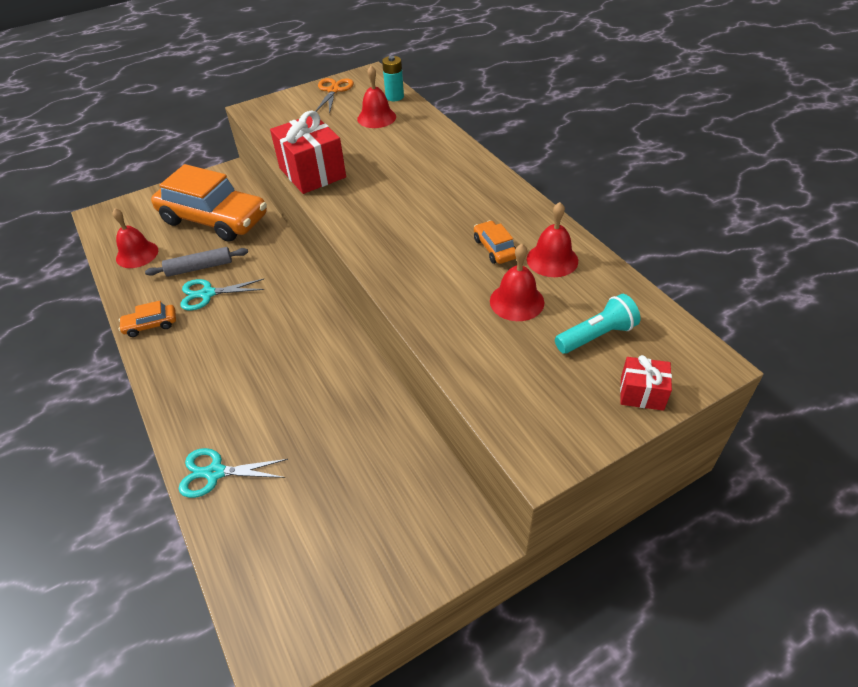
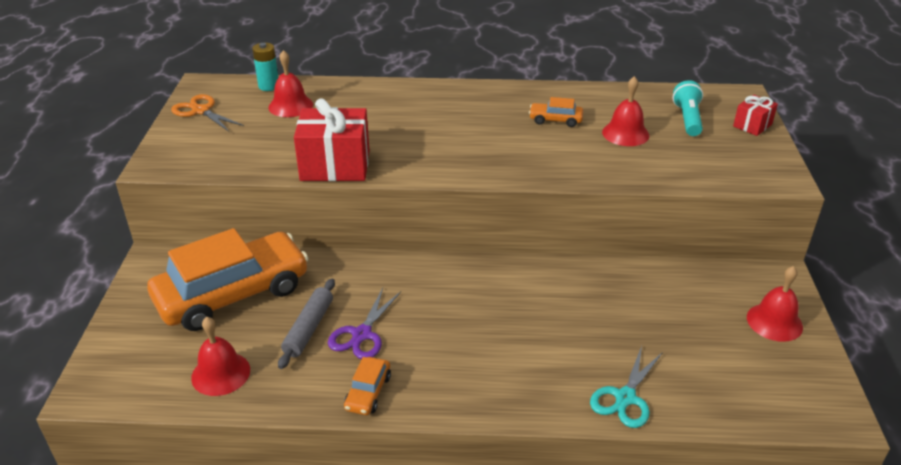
camera: 60 degrees left, 10 degrees down
(207, 294) = (362, 334): turquoise scissors -> purple scissors
(552, 260) = (593, 104): red bell -> red bell (774, 322)

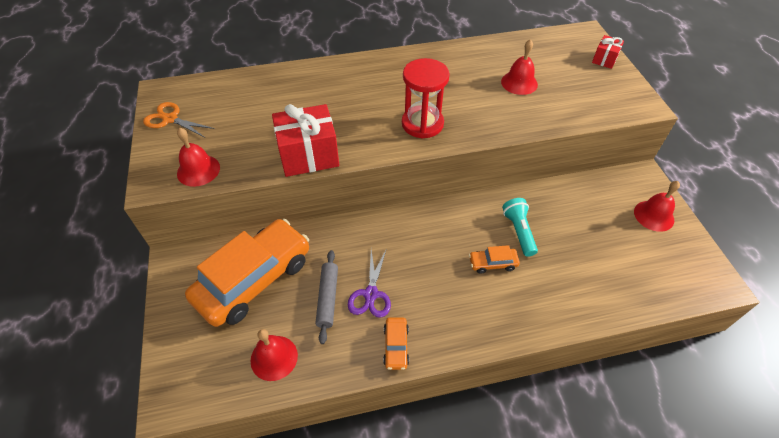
camera: 15 degrees left, 15 degrees up
(269, 86) = (219, 83): turquoise battery -> none
(290, 106) = (246, 100): red bell -> red bell (198, 170)
(483, 156) = (422, 124): none -> red hourglass
(555, 120) = (463, 79): orange car -> orange car (492, 263)
(625, 398) = (580, 304): turquoise scissors -> none
(687, 119) = (558, 61): turquoise flashlight -> turquoise flashlight (518, 231)

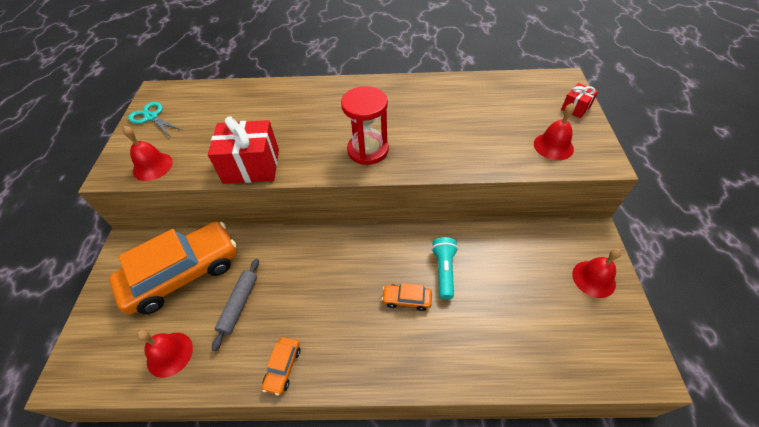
camera: 15 degrees right, 0 degrees up
(170, 119) = (151, 117): orange scissors -> turquoise scissors
(371, 294) = (279, 308): purple scissors -> none
(519, 83) = (478, 121): red bell -> red bell (553, 146)

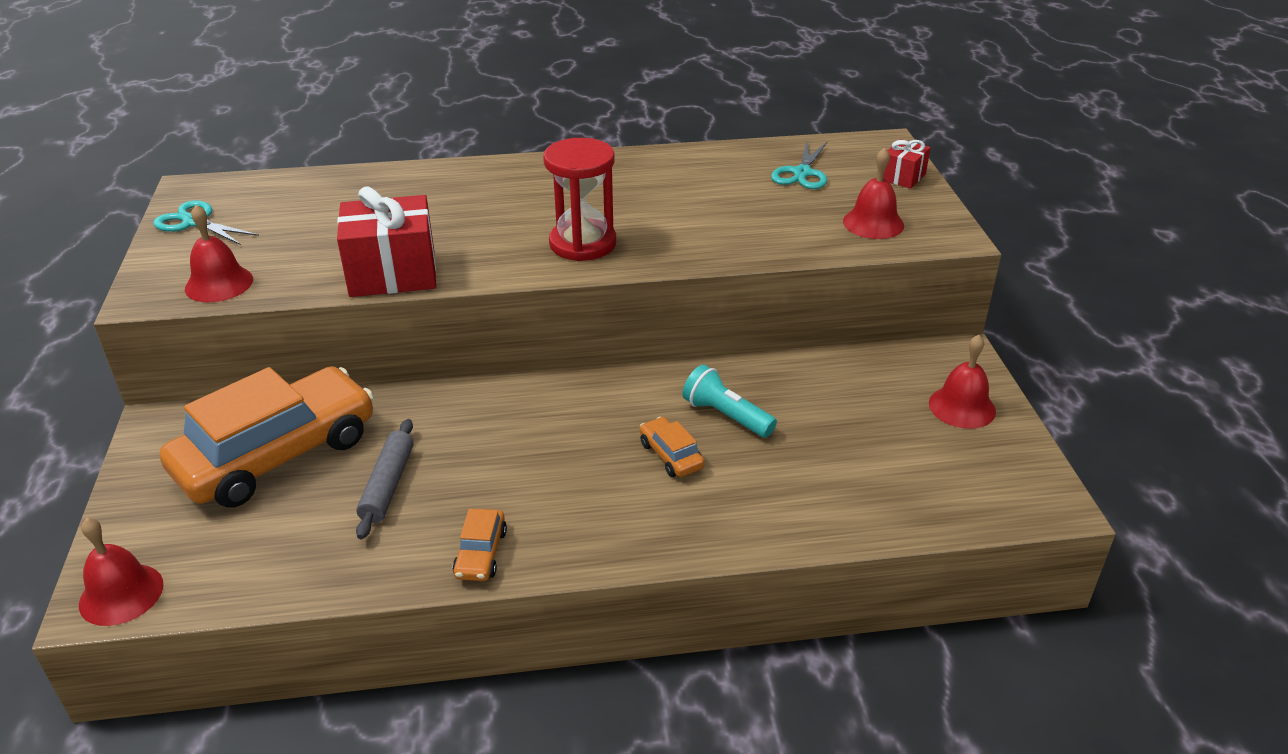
camera: 10 degrees left, 15 degrees down
(169, 354) = (280, 556): red bell -> red bell (121, 594)
(407, 299) = (671, 455): orange car -> orange car turned 60 degrees clockwise
(444, 271) = (726, 416): turquoise flashlight -> turquoise flashlight turned 45 degrees counterclockwise
(510, 101) = (802, 173): none -> turquoise scissors

